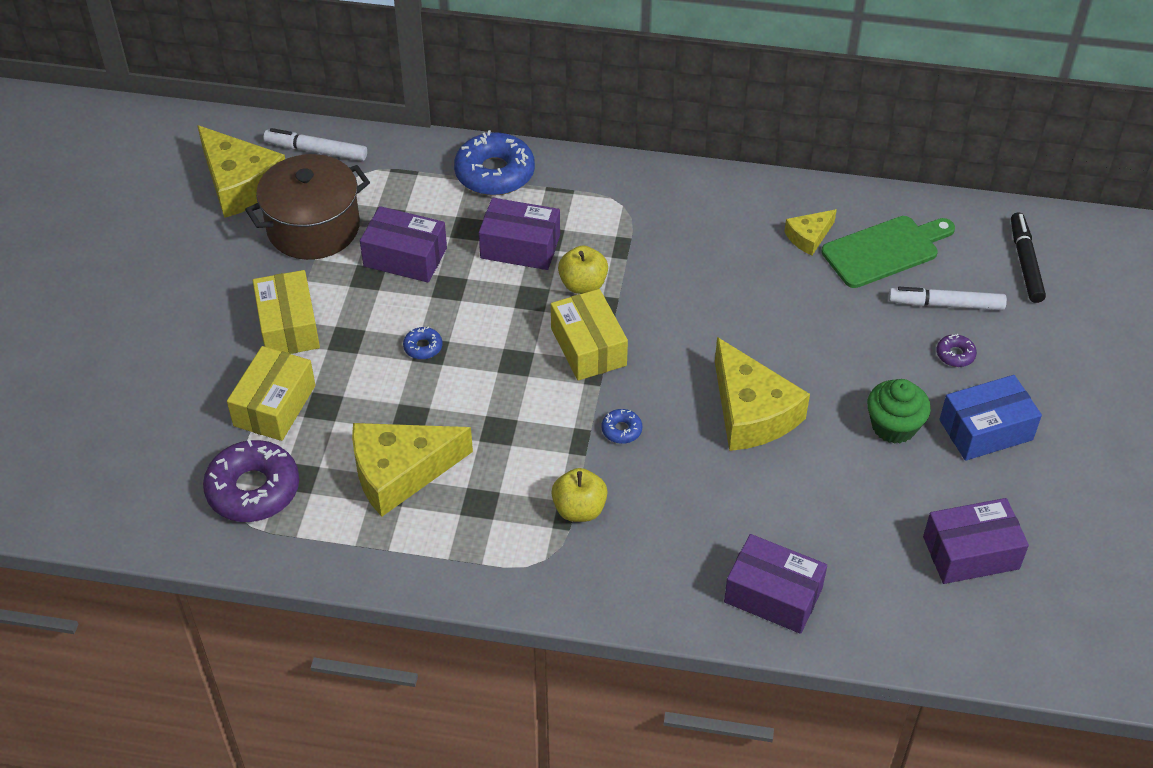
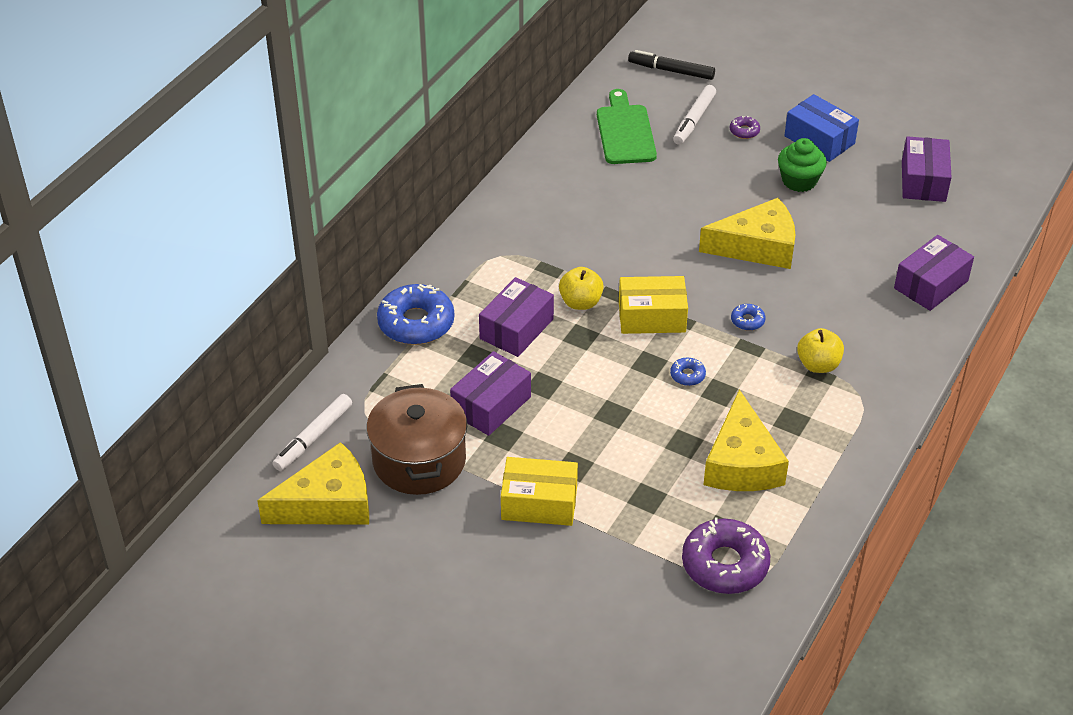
camera: 70 degrees left, 5 degrees down
(274, 405) = (632, 531): yellow box -> none
(423, 347) = (606, 417): blue donut -> blue donut (687, 375)
(809, 237) = (591, 165): yellow cheese -> none
(985, 430) = (819, 140): blue box -> blue box turned 45 degrees counterclockwise

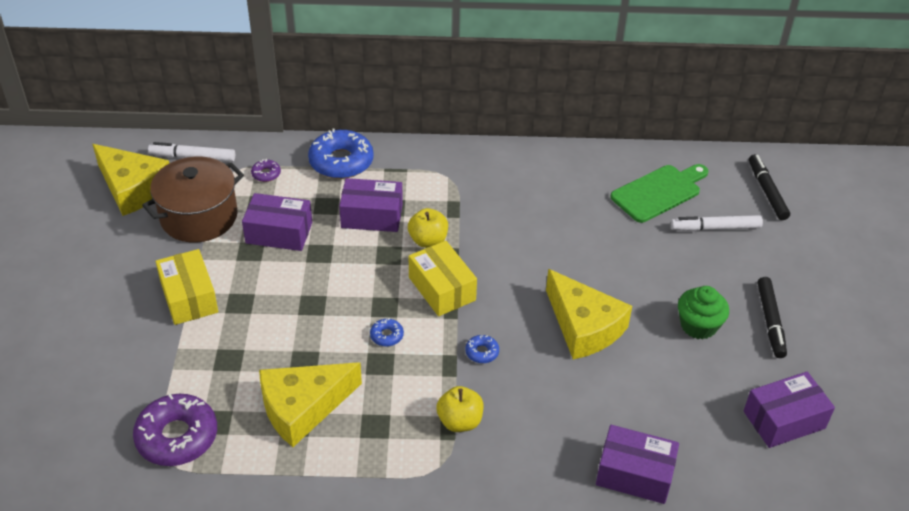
camera: 60 degrees right, 0 degrees up
(744, 131) = (732, 265): purple donut -> purple donut (266, 174)
(819, 140) = (770, 321): blue box -> black marker

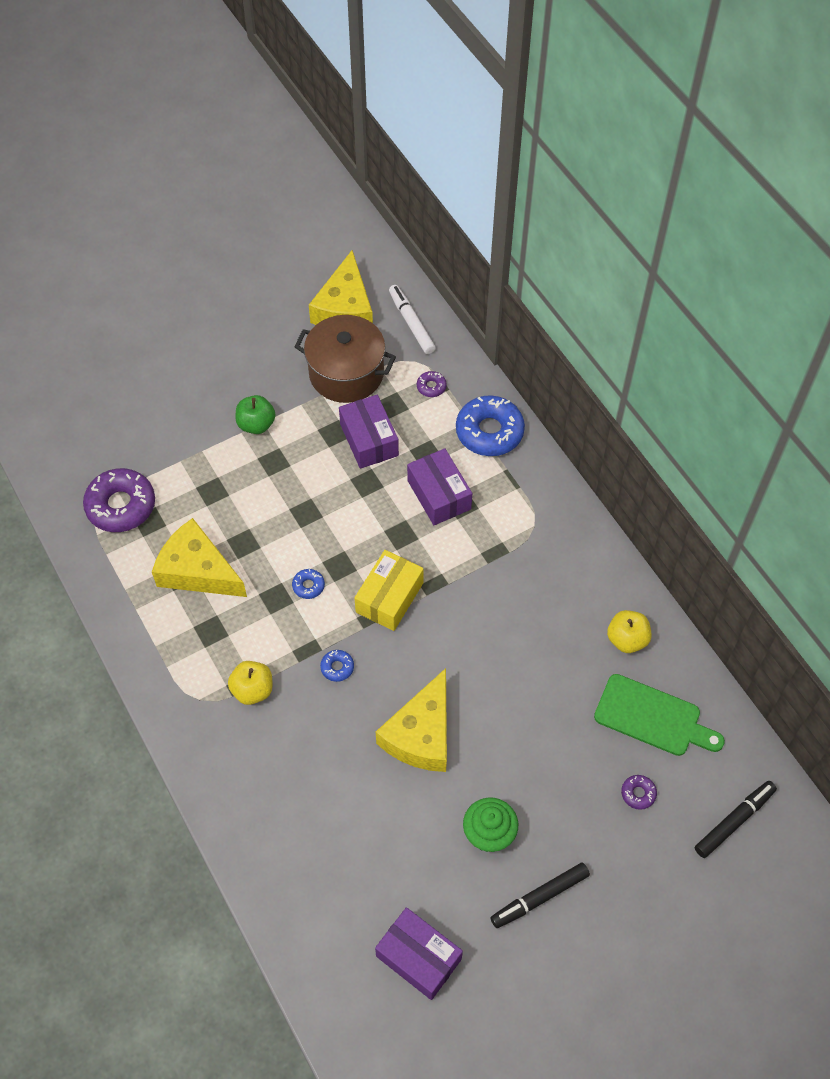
camera: 60 degrees right, 15 degrees up
(189, 297) = (256, 424): yellow box -> green apple
(428, 240) = (440, 555): yellow apple -> yellow apple (627, 639)
(634, 474) = (279, 853): purple box -> none
(716, 228) = (638, 793): white marker -> purple donut

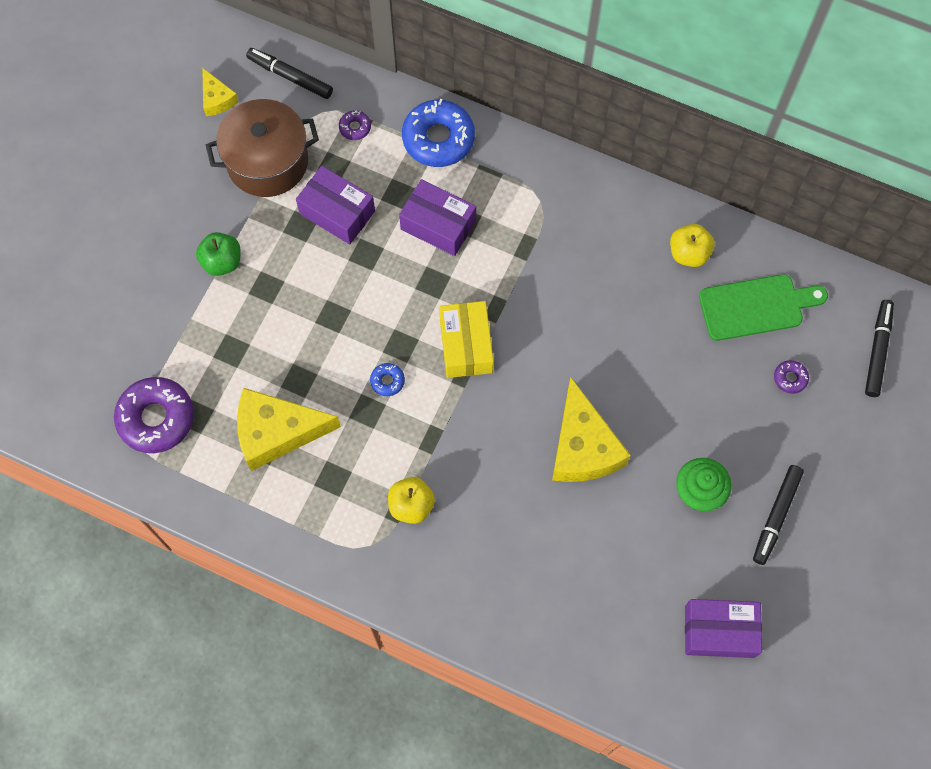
camera: 35 degrees left, 10 degrees up
(337, 667) = (468, 437): blue donut -> none
(345, 308) = (217, 99): yellow cheese -> yellow cheese, size x0.51
(411, 323) = (290, 77): white marker -> black marker

